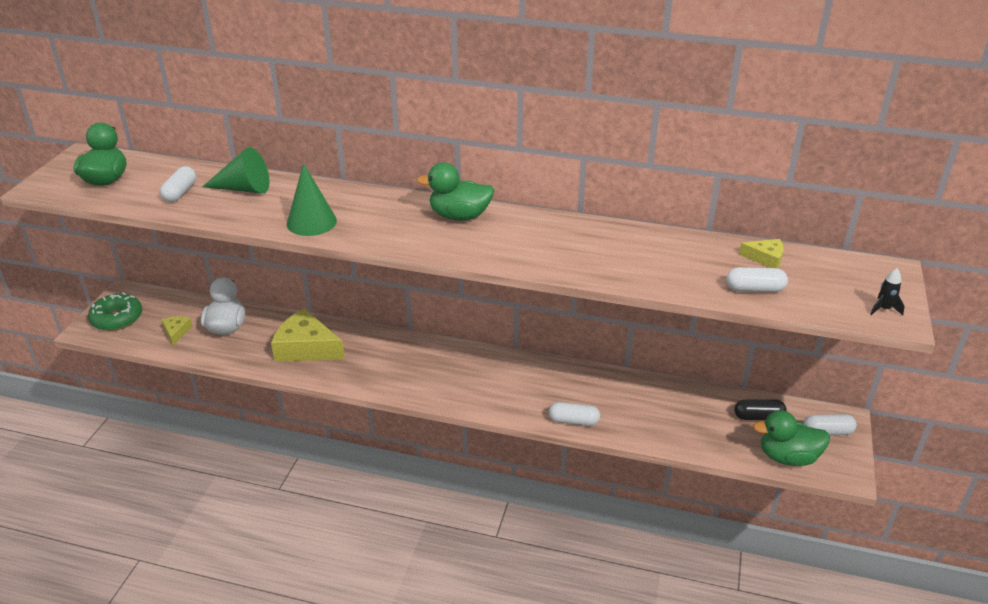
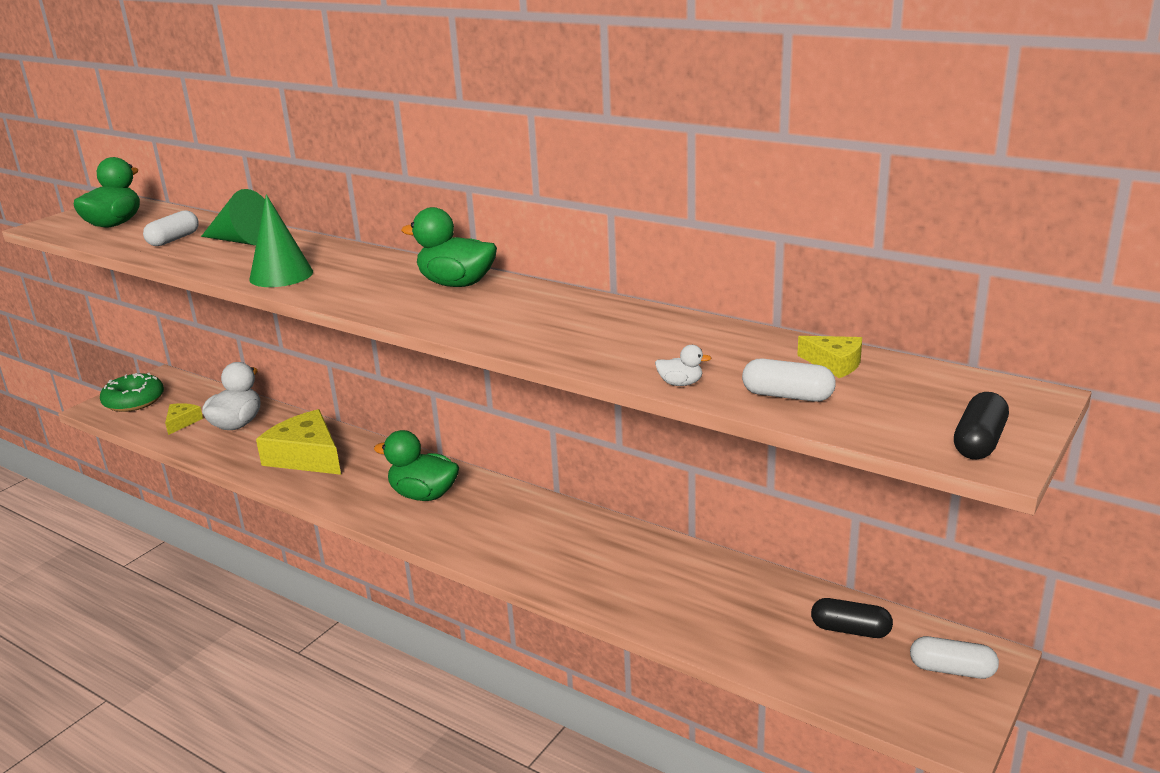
camera: 20 degrees right, 10 degrees down
(573, 421) = (576, 589): white capsule -> none
(682, 288) = (680, 383): none -> white duck
(787, 457) = (867, 692): green duck -> green duck (423, 495)
(883, 309) = (979, 442): black rocket -> black capsule

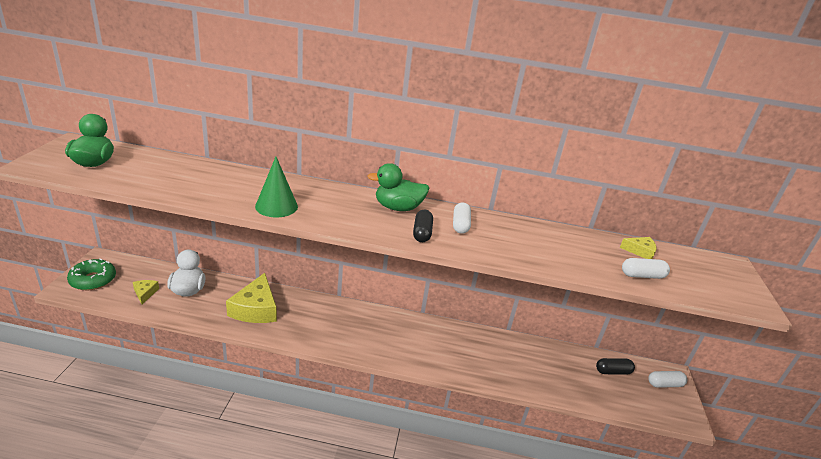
camera: 30 degrees left, 5 degrees up
(174, 239) = (160, 176): white capsule -> white capsule (460, 225)
(242, 241) = (216, 177): green cone -> none
(306, 456) = (256, 309): yellow cheese -> yellow cheese turned 105 degrees counterclockwise
(423, 495) = (350, 326): green duck -> none
(680, 383) = (588, 273): white duck -> none
(979, 442) = (742, 295): black capsule -> black capsule (422, 233)

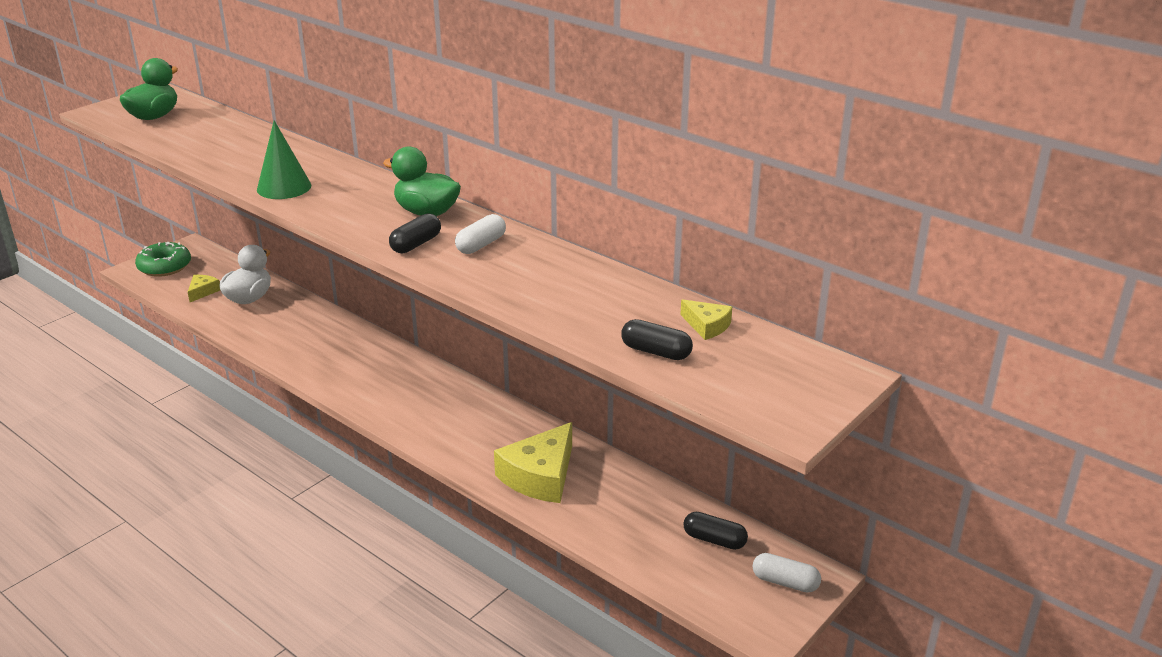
camera: 35 degrees right, 0 degrees up
(256, 309) = (303, 336): yellow cheese -> yellow cheese (540, 476)
(642, 275) = (656, 352): white capsule -> black capsule

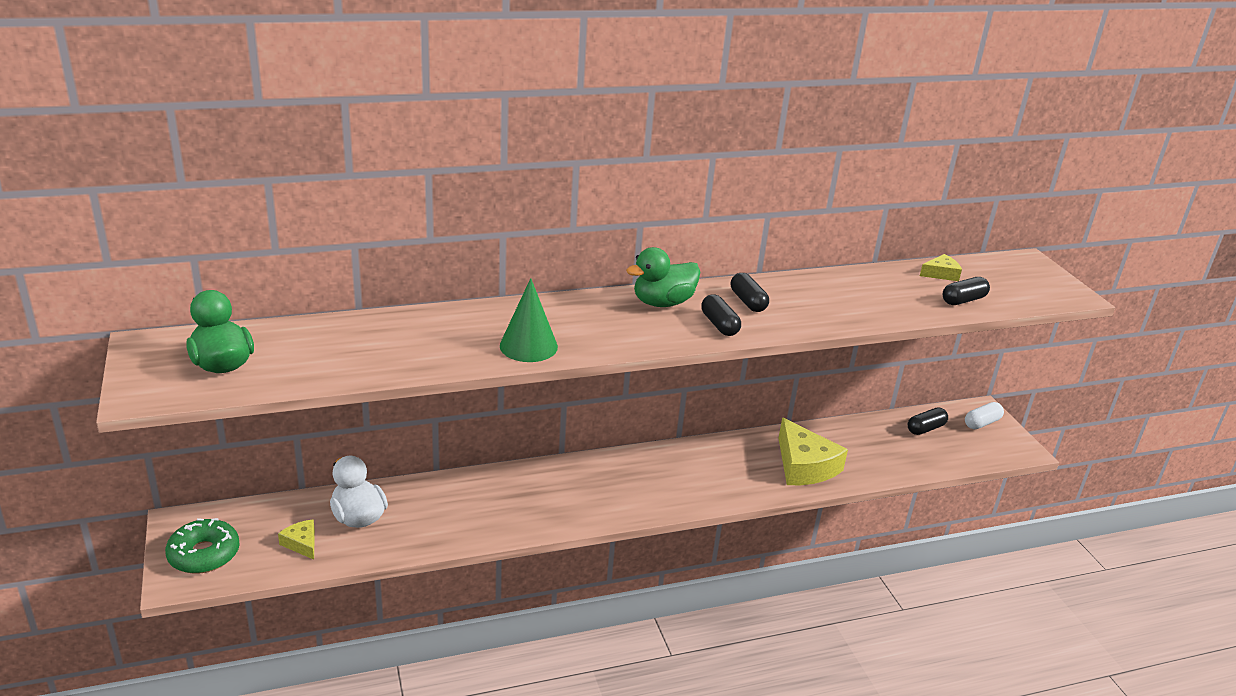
camera: 60 degrees left, 0 degrees up
(481, 245) = (748, 302): white capsule -> black capsule

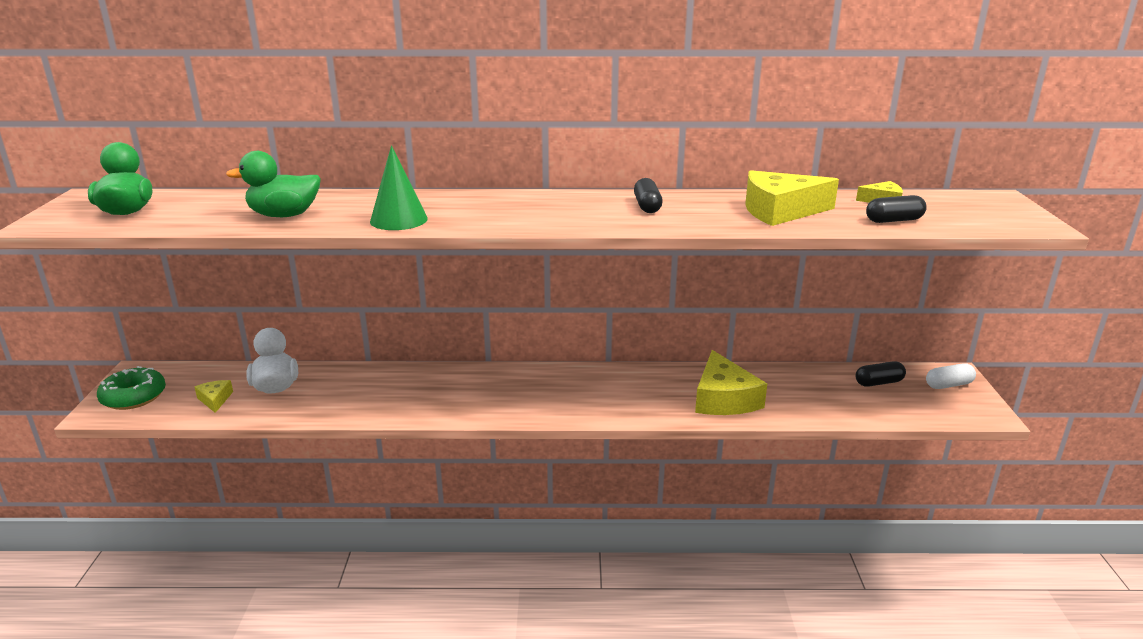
camera: 20 degrees right, 5 degrees down
(663, 303) = (559, 201): green duck -> green duck (284, 215)
(719, 325) = (601, 219): black capsule -> none
(866, 297) = (780, 211): none -> yellow cheese

